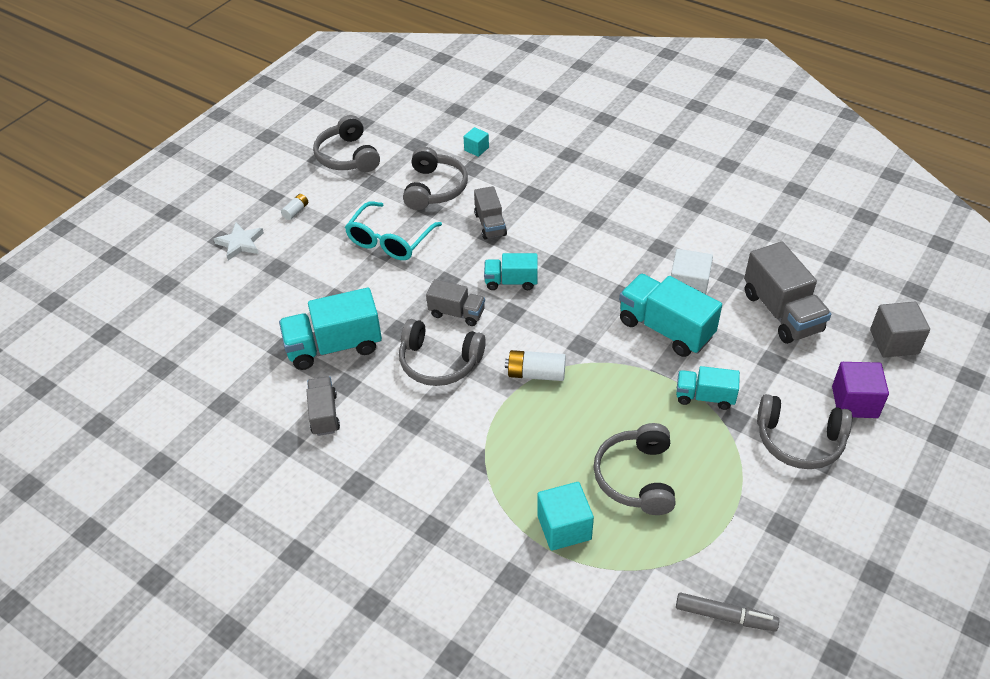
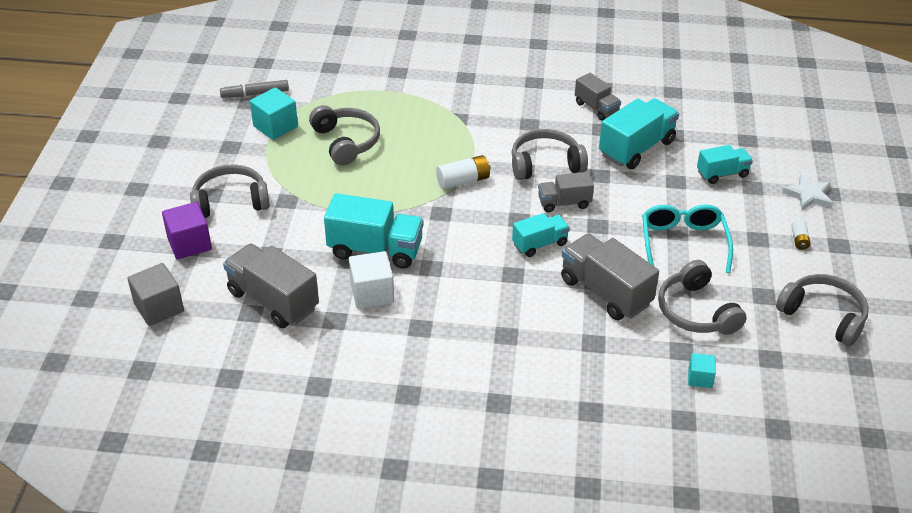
camera: 150 degrees right, 5 degrees down
(490, 224) = (605, 292): grey truck -> grey truck, size x1.69
(564, 527) = (380, 102): turquoise cube -> turquoise cube (275, 126)
(704, 397) = (317, 208): turquoise truck -> turquoise truck (722, 174)

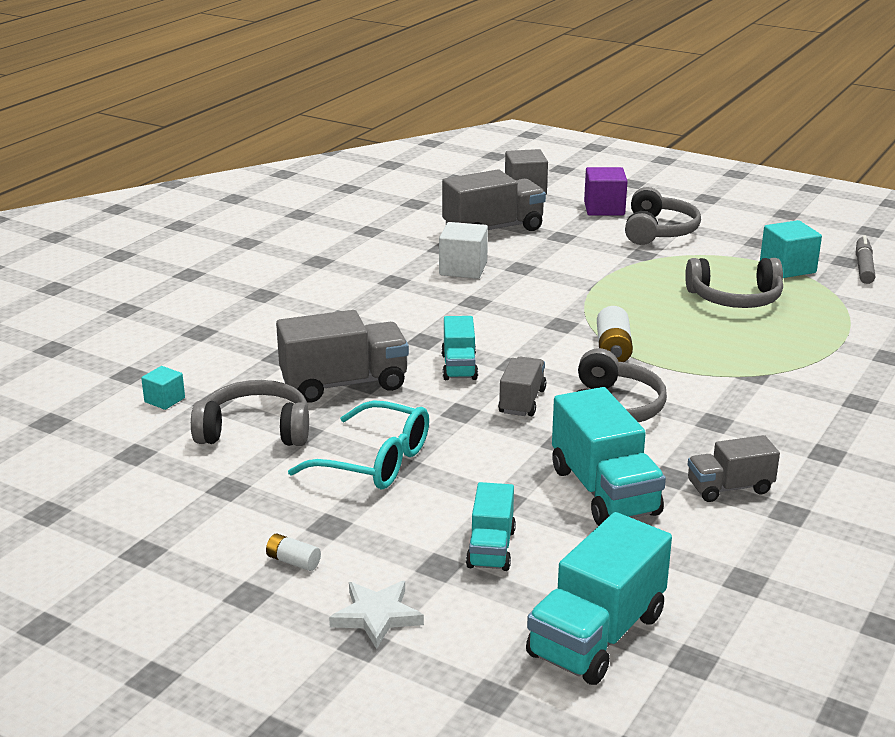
camera: 115 degrees right, 15 degrees down
(375, 249) = (527, 281): turquoise truck -> turquoise truck (597, 635)
(823, 316) = (147, 519): grey headphones -> none

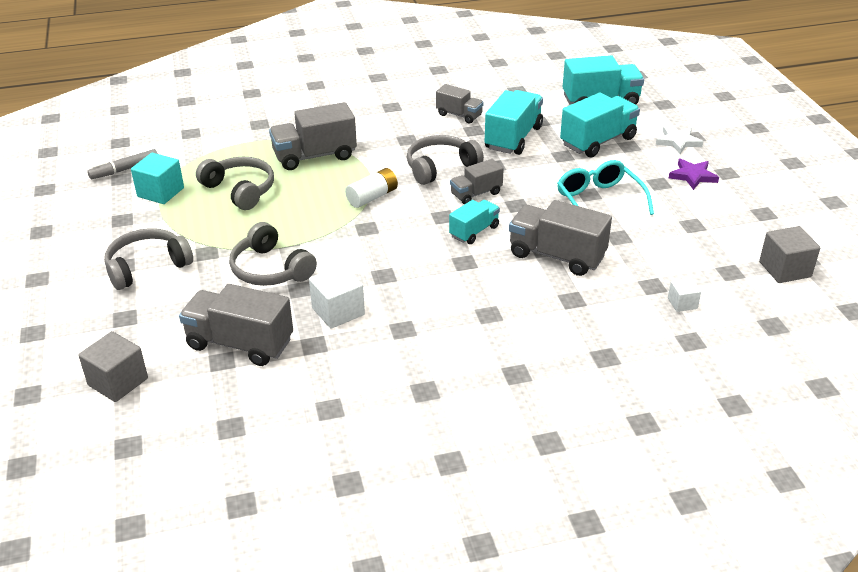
camera: 135 degrees left, 10 degrees up
(68, 486) = (785, 269): none -> grey cube
(164, 400) = (682, 303): turquoise cube -> white cube
(255, 430) = (645, 251): grey headphones -> grey headphones (271, 269)
(293, 561) = (692, 176): white battery -> purple star
(491, 548) = (598, 141): turquoise truck -> turquoise truck, size x1.69
(604, 208) = (122, 314): purple cube -> none
(754, 355) = (314, 156): none -> grey truck

